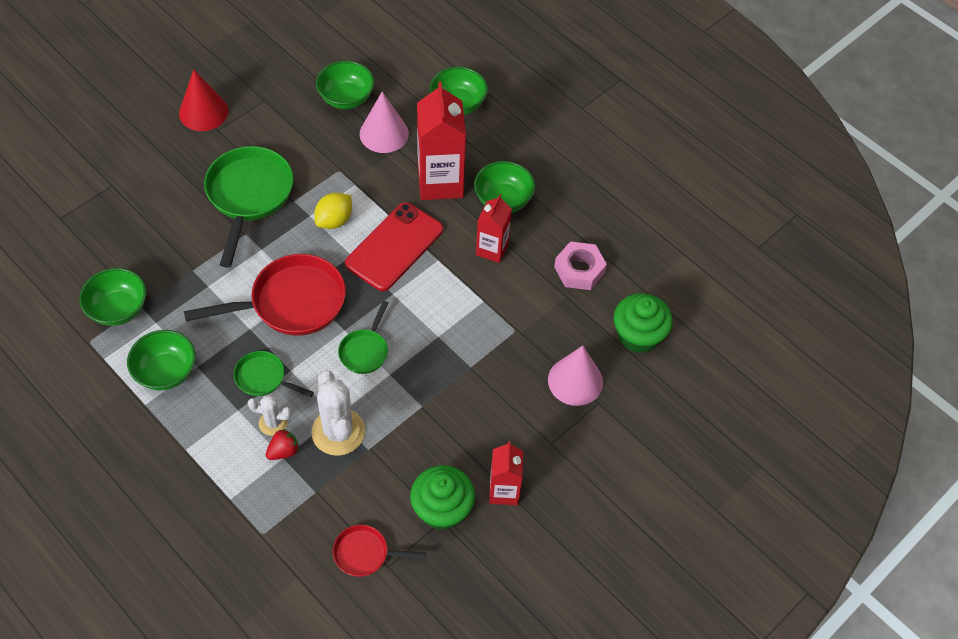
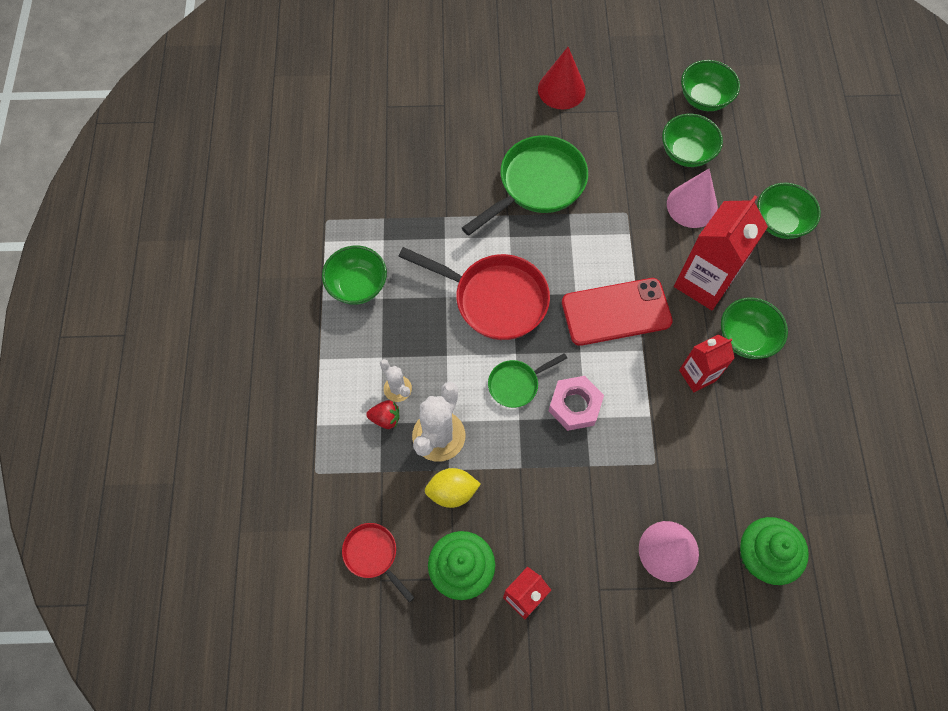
camera: 45 degrees right, 10 degrees up
(118, 309) = (366, 209): green bowl -> green bowl (704, 99)
(263, 378) = (421, 346): green pan -> none
(334, 220) = (586, 253): yellow lemon -> yellow lemon (452, 492)
(579, 270) = (760, 453): pink nut -> pink nut (575, 405)

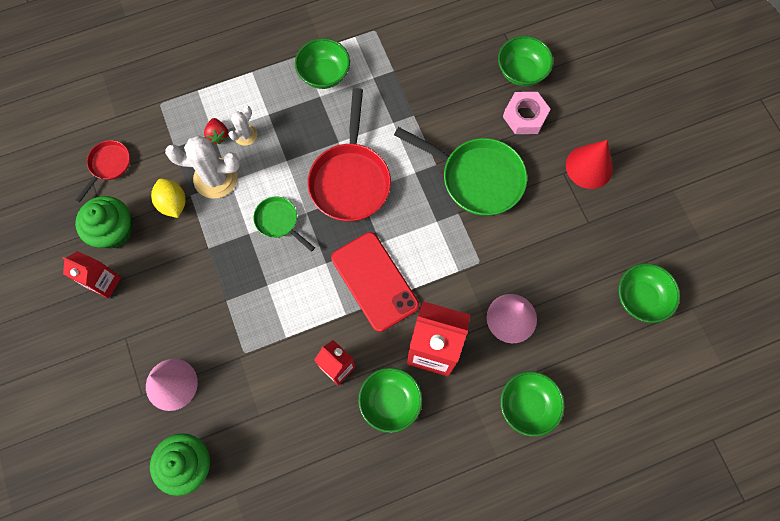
camera: 70 degrees right, 5 degrees up
(575, 405) = (275, 273): pink nut -> pink nut (525, 116)
(686, 153) = (569, 298): green bowl -> green bowl (521, 72)

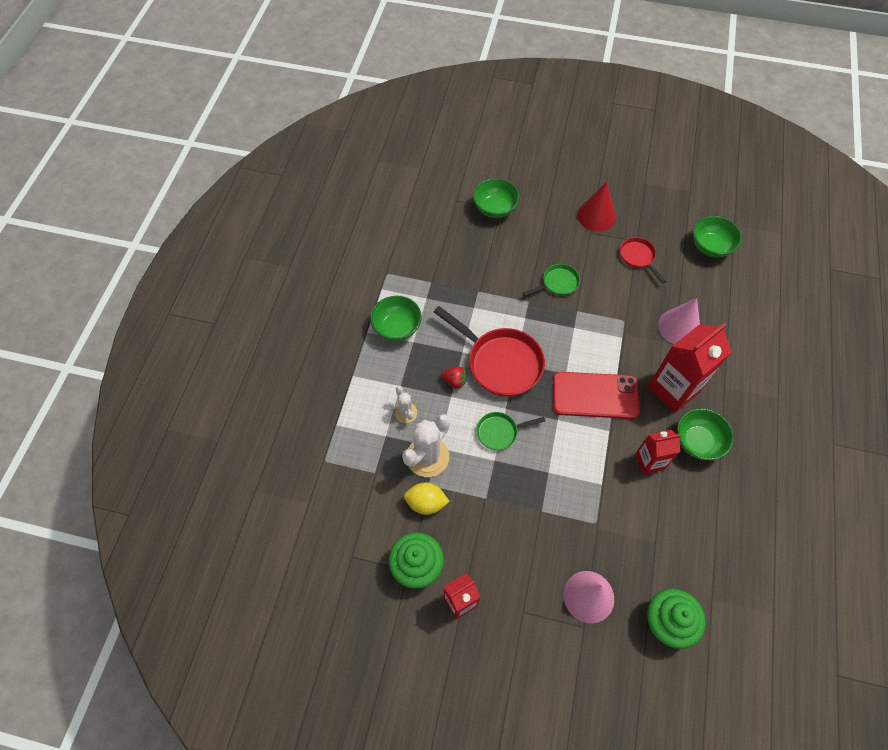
camera: 55 degrees left, 10 degrees down
(108, 165) = (351, 535): red pan -> red pan (638, 257)
(218, 135) = (390, 433): red strawberry -> red strawberry (454, 381)
(477, 178) = (558, 283): green pan -> green pan, size x0.52
(525, 116) = (531, 227): pink nut -> none
(527, 405) = (750, 357): green bowl -> none

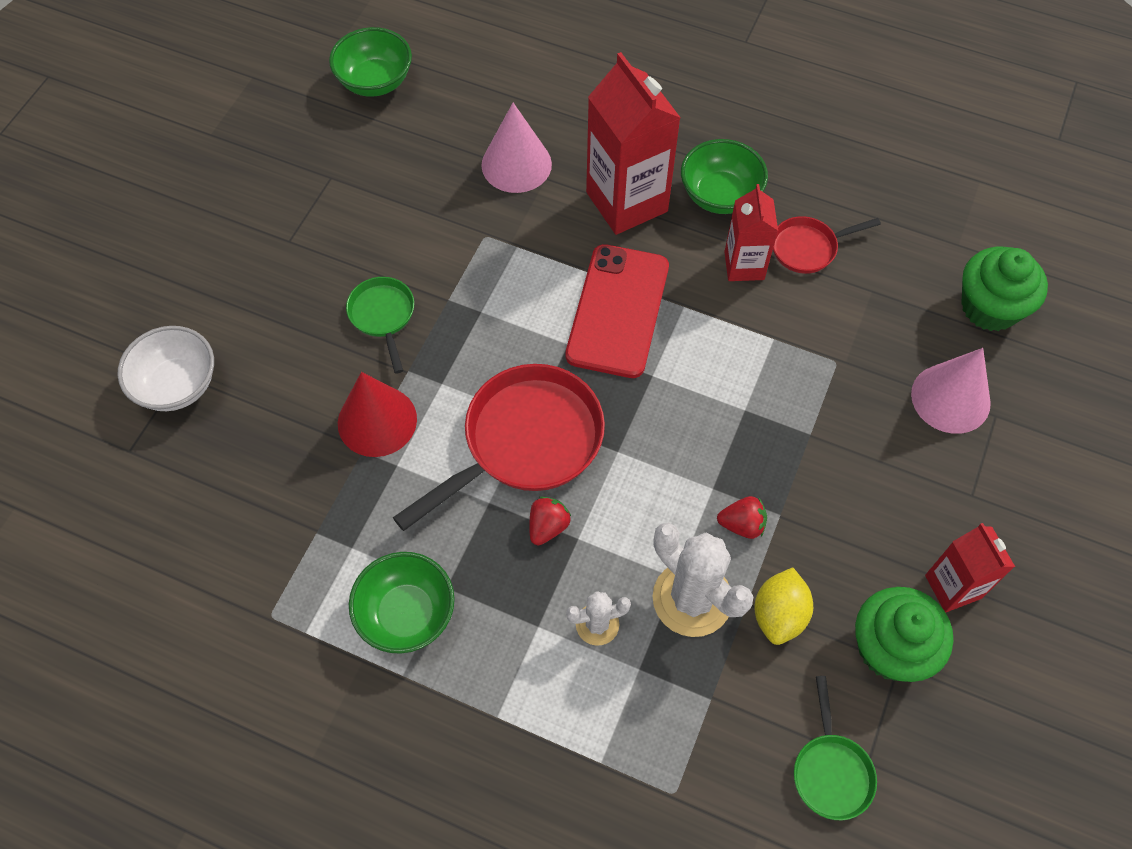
camera: 80 degrees left, 0 degrees up
(475, 478) = (742, 524): none -> red strawberry
(495, 208) = (177, 385): green bowl -> white bowl
(499, 432) = (662, 469): green pan -> green pan (831, 771)
(596, 216) = (255, 223): red cone -> red cone (377, 421)
(638, 257) = (365, 184): red pan -> red pan (808, 248)

